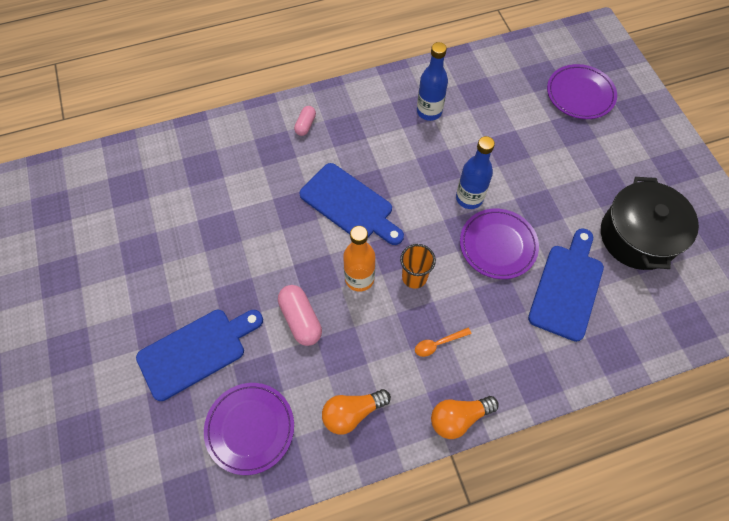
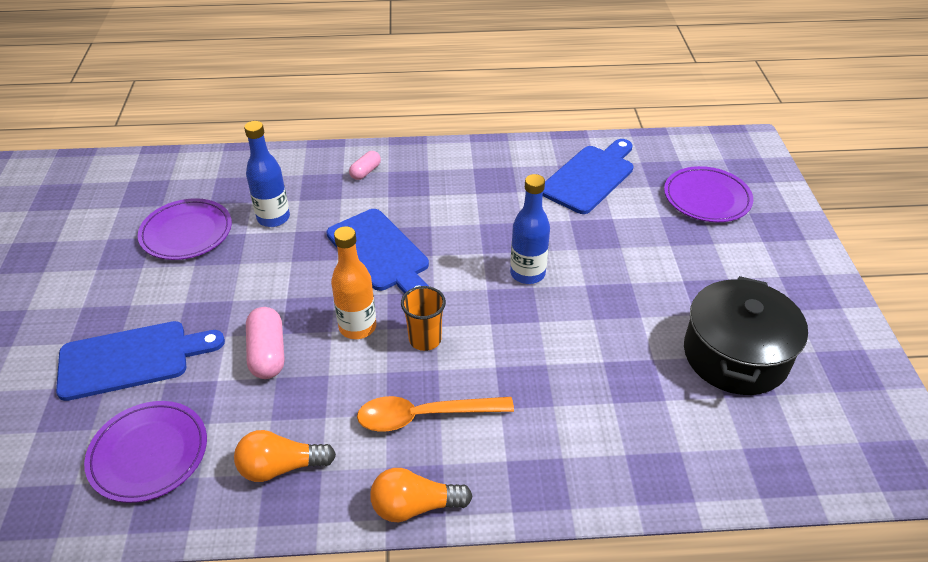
camera: 15 degrees right, 20 degrees down
(429, 111) = (513, 183): blue bottle -> blue bottle (273, 218)
(438, 344) = (424, 416): orange spoon -> orange spoon, size x1.91
(498, 245) = (544, 328): purple plate -> purple plate (186, 233)
(567, 287) = (619, 391): blue cutting board -> blue cutting board (590, 177)

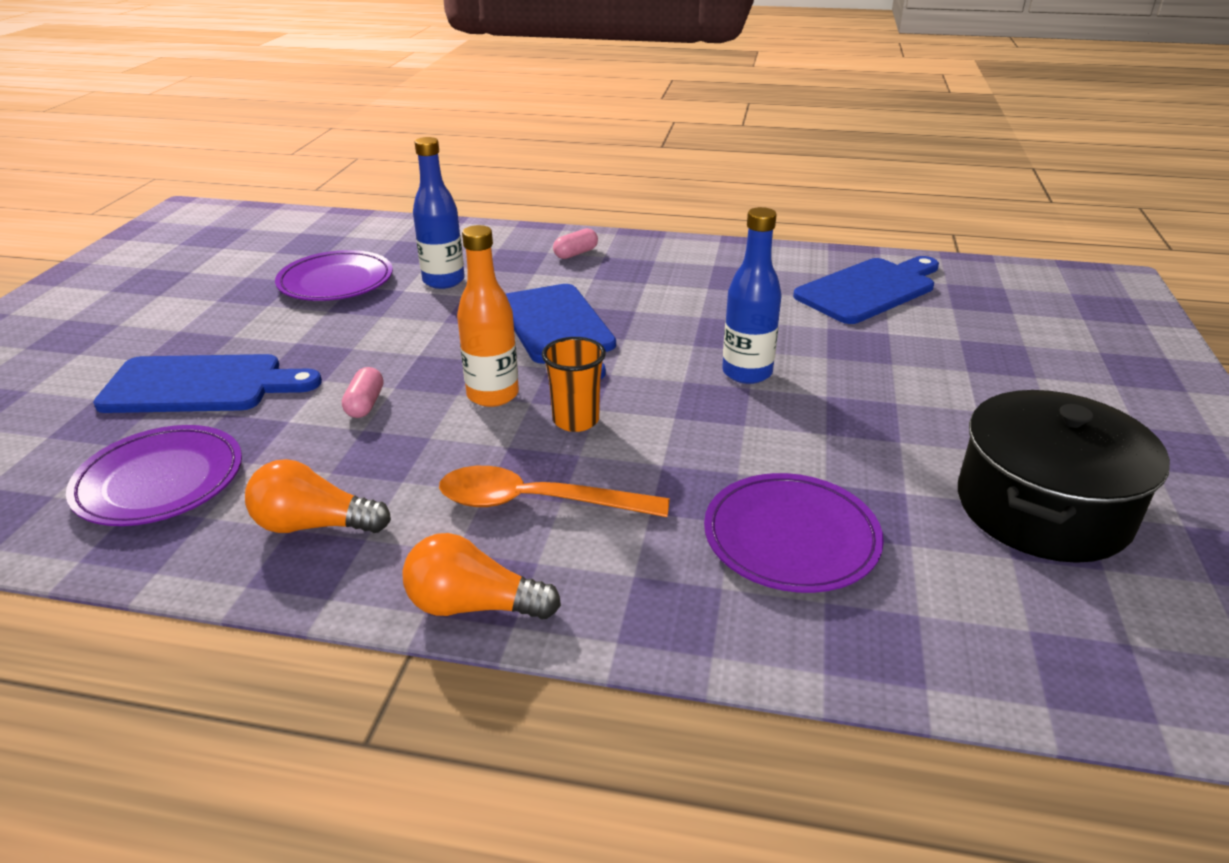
camera: 15 degrees right, 10 degrees down
(267, 353) = (365, 404): pink capsule -> pink capsule, size x0.61
(707, 198) = (1036, 329): purple plate -> purple plate (791, 538)

